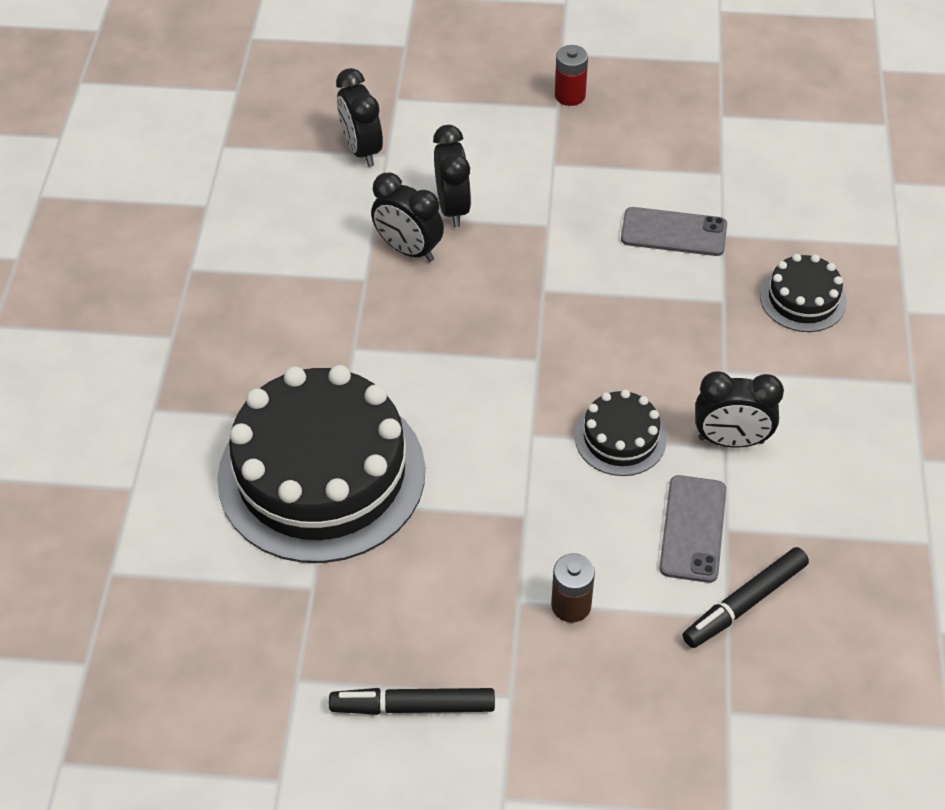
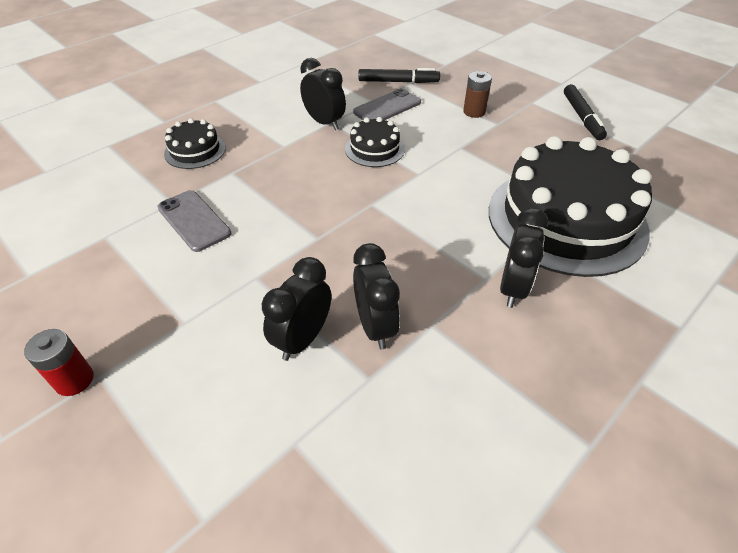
camera: 140 degrees left, 5 degrees down
(362, 150) = (310, 470): black clock -> black clock (513, 288)
(413, 706) = (582, 117): black marker -> black marker turned 45 degrees clockwise

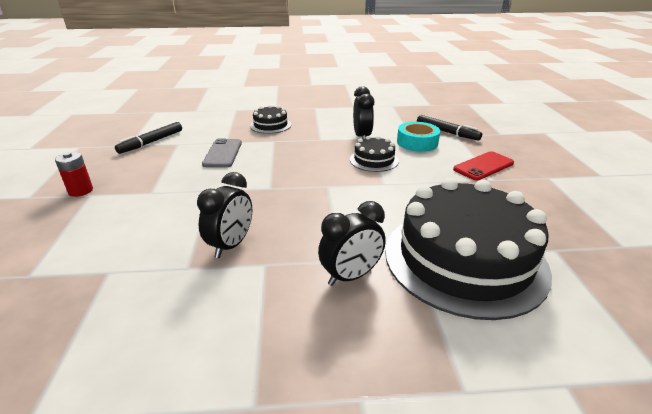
camera: 40 degrees right, 15 degrees down
(302, 339) = (187, 229): black clock -> none
(387, 107) = (417, 142): grey phone -> turquoise tape
(474, 112) = (483, 166): brown battery -> red phone
(582, 117) = (588, 203): black marker -> black marker (151, 142)

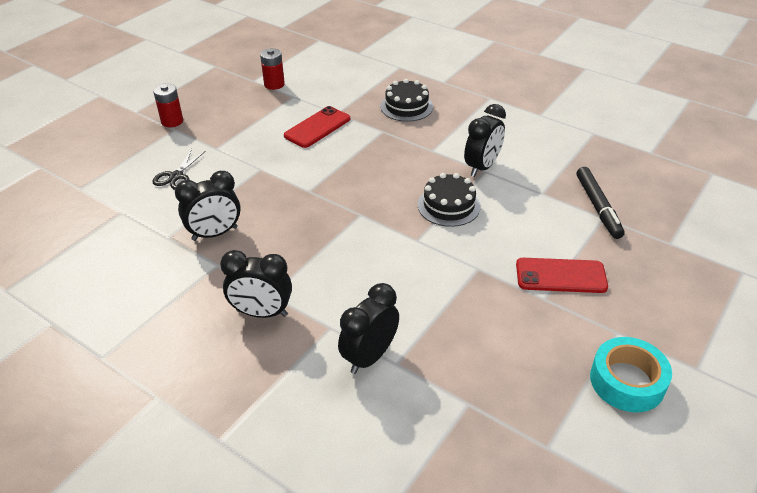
camera: 40 degrees right, 10 degrees up
(136, 223) = (176, 176): none -> black scissors
(151, 142) = (274, 84): black marker -> red battery
(223, 153) = (317, 127): grey phone -> red phone
(417, 142) = (534, 205): turquoise tape -> turquoise tape (627, 381)
(464, 259) = (369, 356): black cake -> black clock

